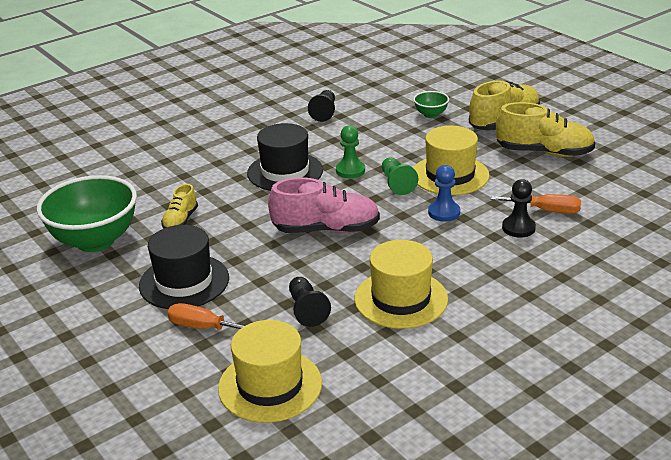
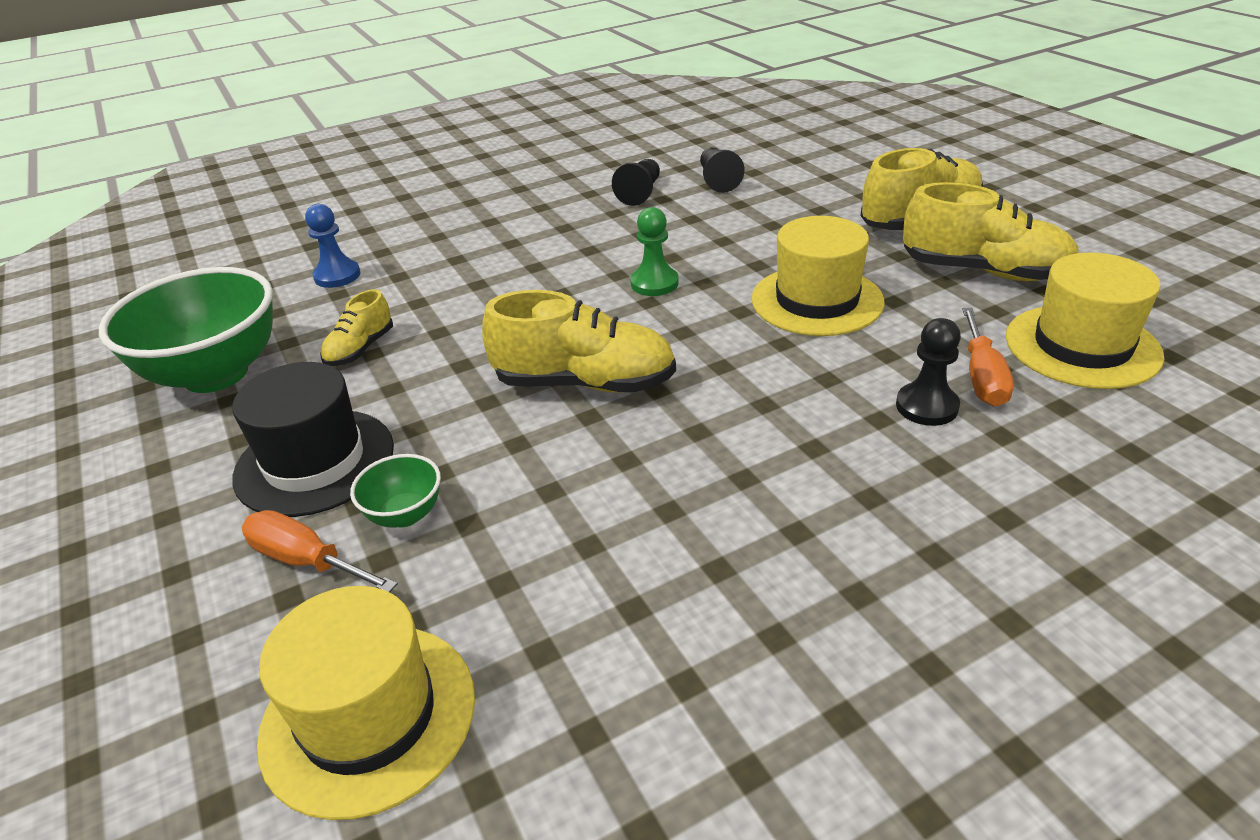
camera: 10 degrees right, 5 degrees up
(285, 172) = (551, 279): black hat -> none
(307, 310) = (500, 542): black pawn -> black pawn (718, 181)
(326, 229) = (584, 383): pink shoe -> yellow shoe
(397, 184) = (724, 310): green pawn -> none
(401, 299) = (680, 536): yellow hat -> yellow hat (1082, 346)
(430, 114) = (802, 203): green bowl -> green bowl (405, 515)
(444, 212) = (794, 366): blue pawn -> blue pawn (337, 276)
(546, 211) = (982, 377): orange screwdriver -> orange screwdriver turned 75 degrees clockwise

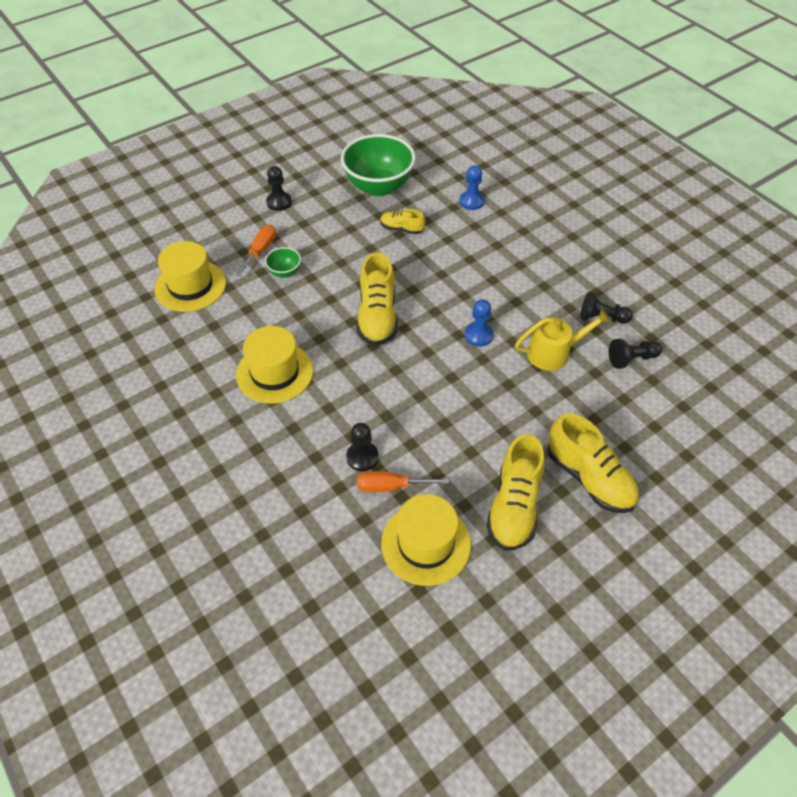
camera: 80 degrees right, 15 degrees up
(146, 528) = (279, 202): none -> black pawn
(315, 462) = (317, 237): black hat -> none
(654, 283) = (478, 335): green pawn -> blue pawn
(700, 228) = (554, 353): none -> yellow watering can
(817, 300) = (467, 413): yellow hat -> yellow hat (274, 372)

